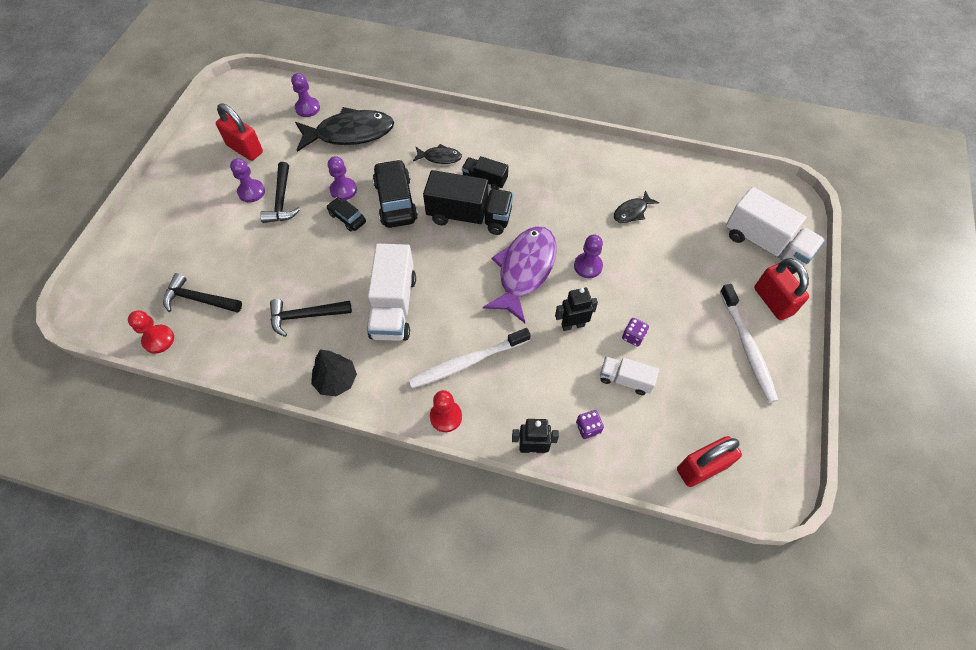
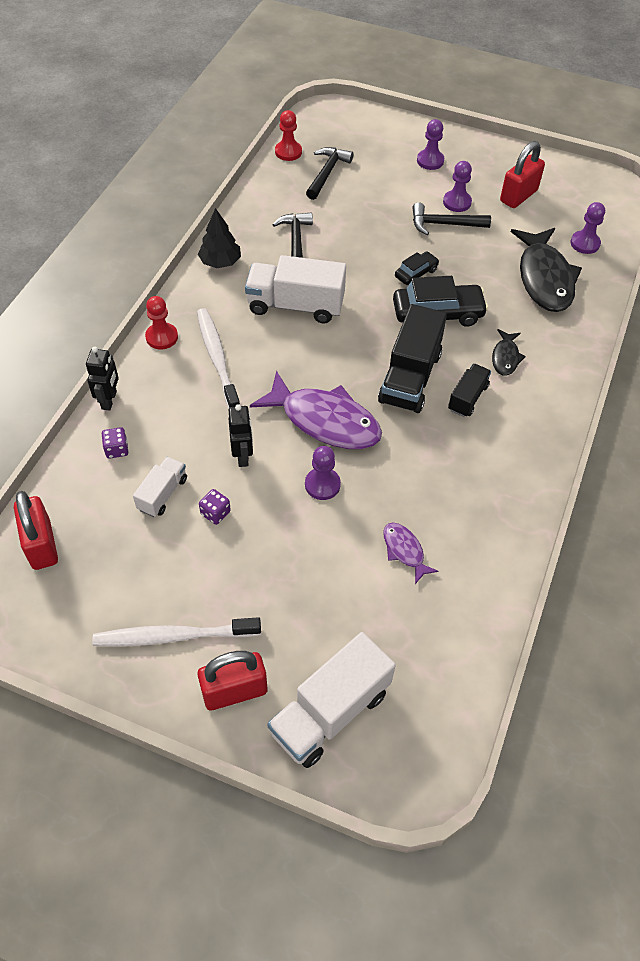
camera: 95 degrees right, 5 degrees down
(343, 190) = (456, 271): purple pawn -> purple pawn (430, 161)
(632, 212) = (404, 551): black fish -> purple fish

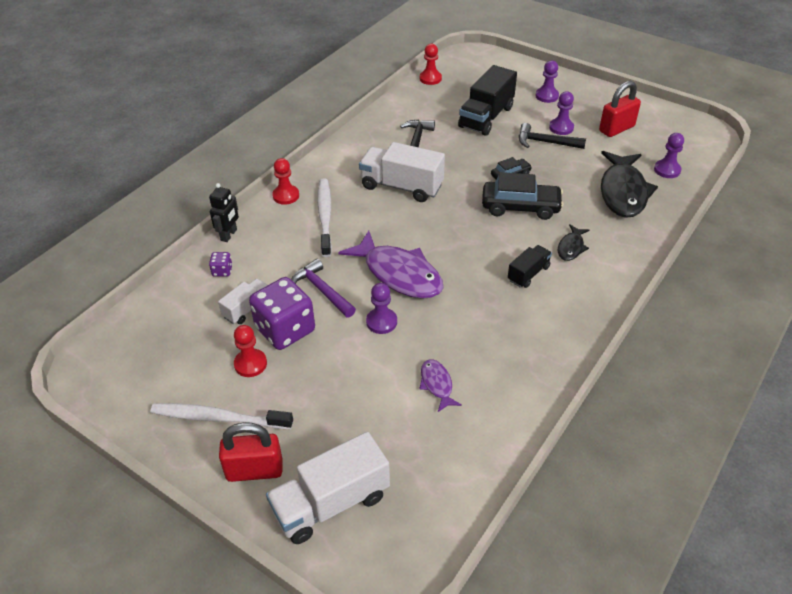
camera: 15 degrees right, 10 degrees down
(41, 545) = (138, 331): red padlock -> none
(189, 563) = (250, 364): none -> red pawn
(215, 513) = (285, 329): purple dice -> purple dice, size x2.36
(220, 262) = (350, 149): black tree -> none
(243, 456) = (322, 290): black robot -> purple hammer
(327, 173) = (457, 96): black hammer -> none
(410, 377) = (482, 251): black truck -> black truck (486, 117)

